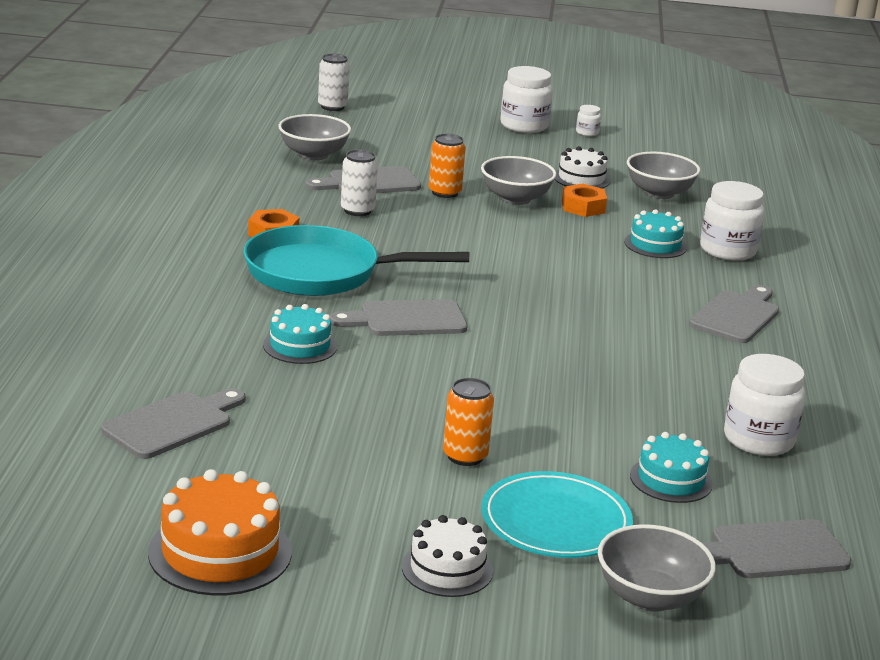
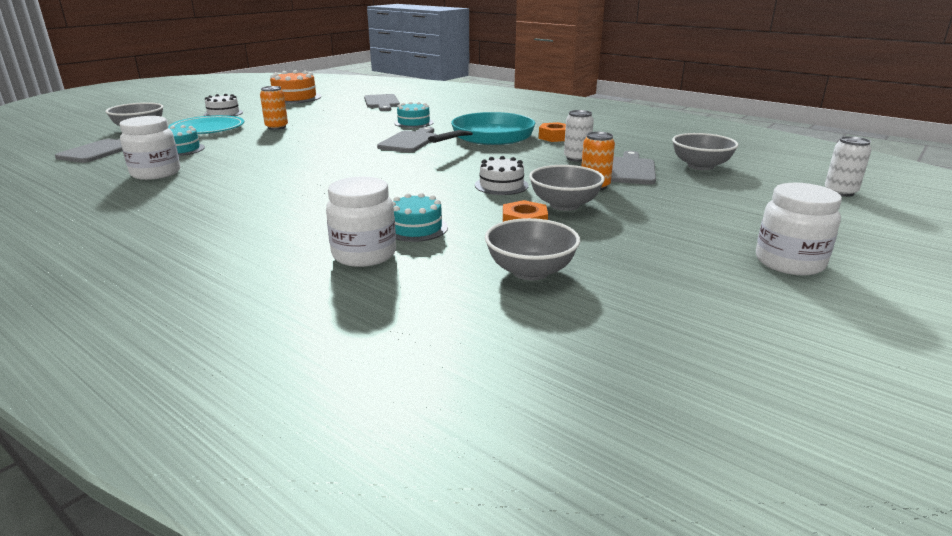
camera: 125 degrees right, 0 degrees up
(581, 178) = (598, 244): white cake -> white cake (501, 185)
(587, 133) = (762, 295): white jar -> none
(736, 316) = (266, 215): grey cutting board -> none

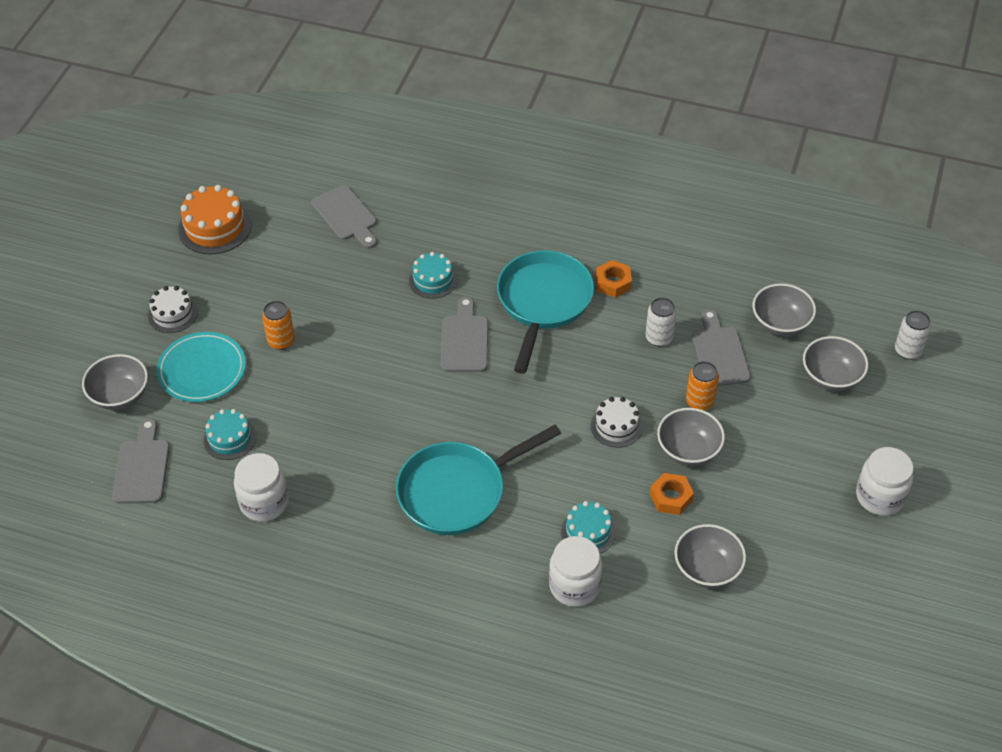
camera: 20 degrees left, 25 degrees up
(318, 191) = (458, 491): none -> turquoise pan
(745, 193) = (831, 377): none -> grey bowl

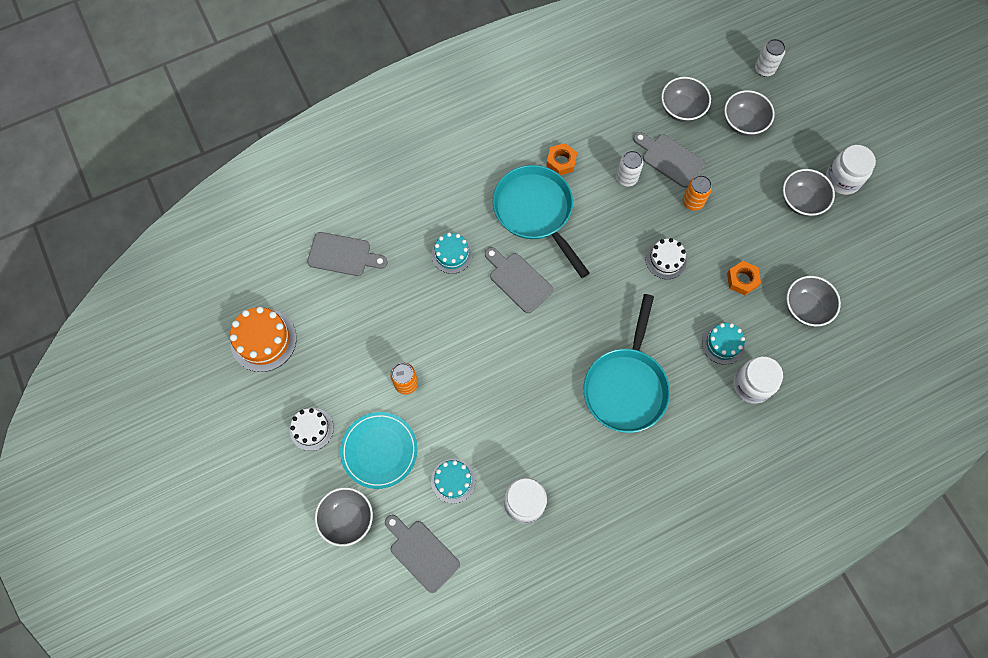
camera: 45 degrees left, 20 degrees up
(688, 450) = (720, 240): grey bowl -> grey bowl (801, 201)

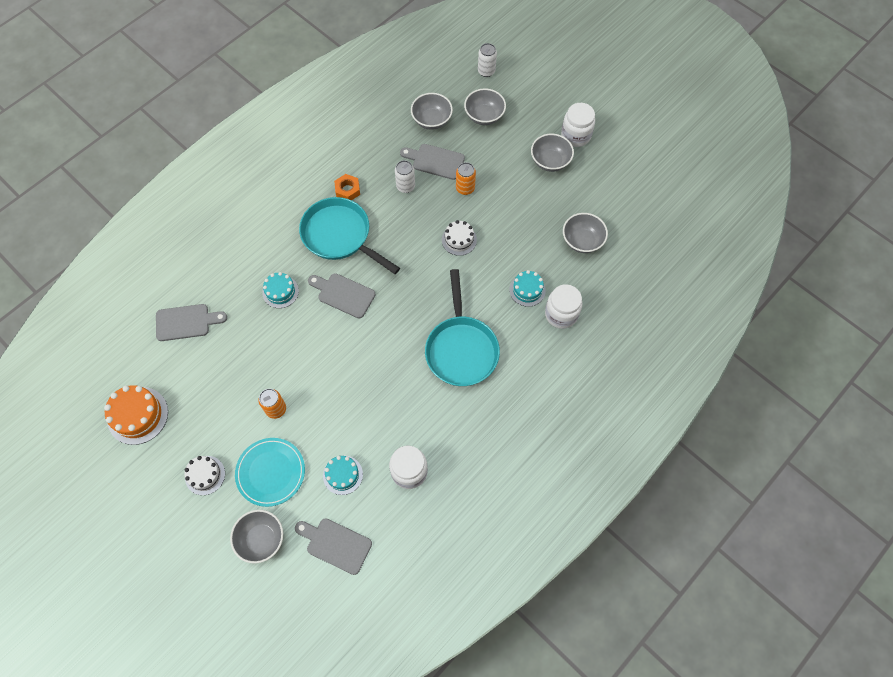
camera: 20 degrees left, 5 degrees down
(742, 280) = (525, 236): orange nut -> none

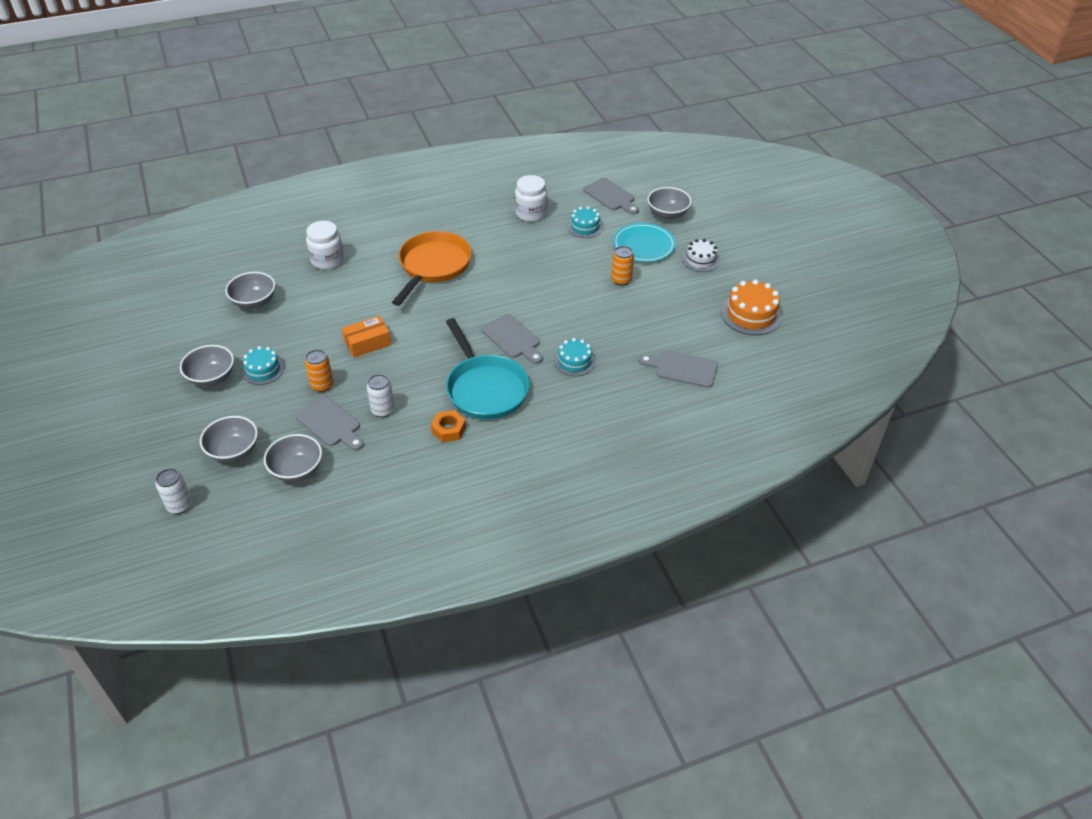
camera: 155 degrees left, 20 degrees down
(459, 240) = (367, 343): white cake -> orange box
(461, 349) = (433, 266): turquoise pan -> orange pan
(527, 290) = (340, 285): turquoise cake -> turquoise cake (263, 370)
(575, 135) = (159, 392): white jar -> none

